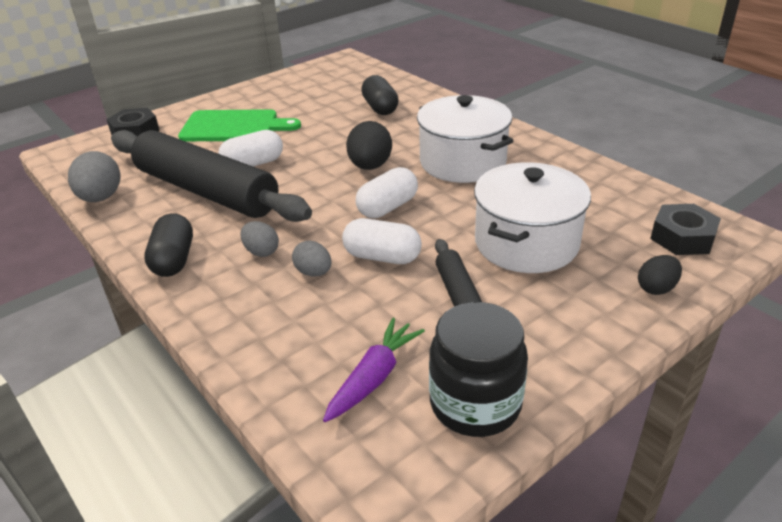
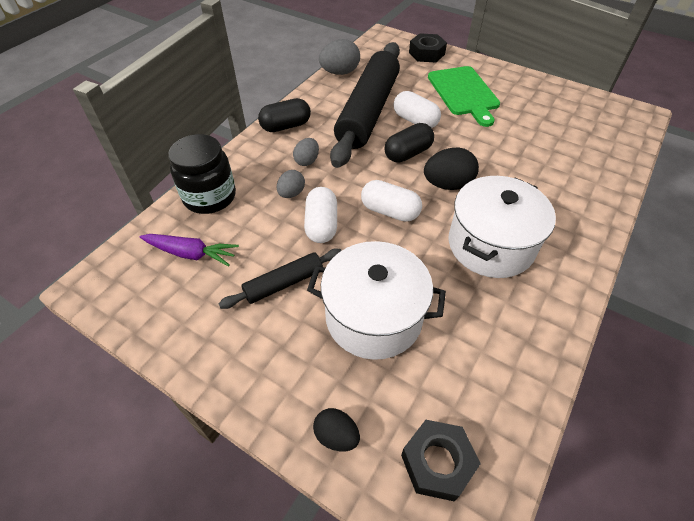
camera: 70 degrees right, 15 degrees up
(380, 108) = (557, 164): black capsule -> black capsule (408, 153)
(475, 404) = (171, 314): black jar -> black jar (209, 197)

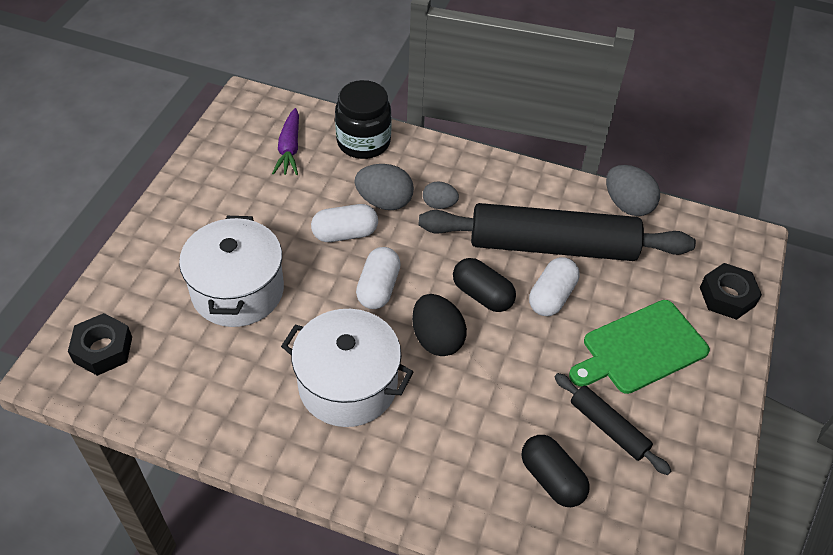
camera: 75 degrees right, 0 degrees up
(284, 283) = (266, 219): black rolling pin -> black rolling pin (608, 427)
(286, 126) = (494, 175): black capsule -> black capsule (551, 479)
(291, 193) = (384, 201): grey egg -> grey egg, size x1.64
(336, 436) = (123, 281): black egg -> none

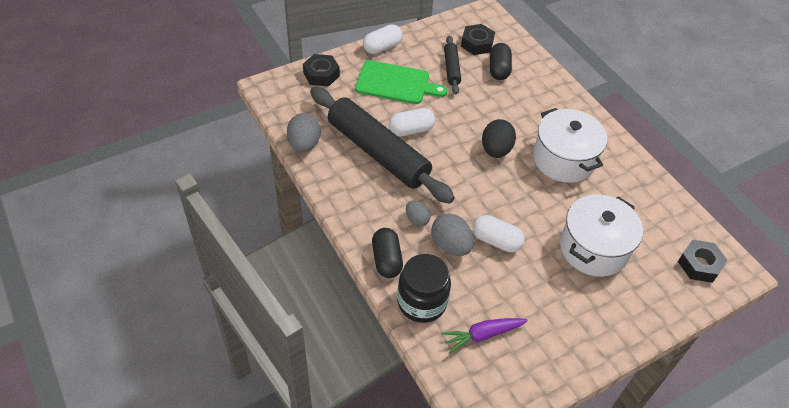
camera: 140 degrees left, 0 degrees up
(289, 149) = (482, 335): purple carrot -> purple carrot turned 150 degrees counterclockwise
(378, 288) = (504, 195): white capsule -> white capsule (382, 47)
(482, 295) = (448, 154): black capsule -> black capsule (386, 260)
(627, 508) = (477, 44): none -> black nut

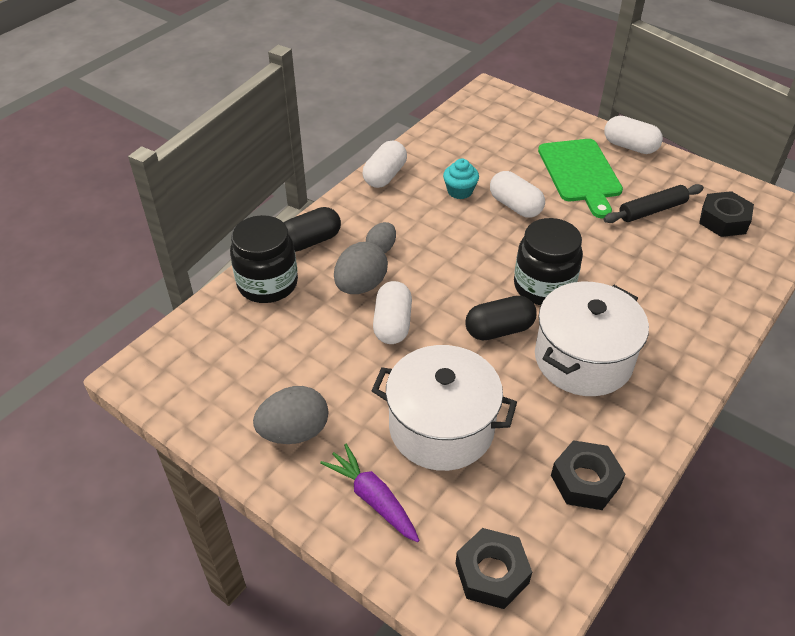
camera: 70 degrees right, 5 degrees down
(304, 144) = (429, 138): grey egg -> grey egg (294, 432)
(321, 74) = (541, 118): black nut -> black nut (585, 481)
(334, 188) = (385, 176): none -> white capsule
(378, 152) = (460, 191): black rolling pin -> turquoise cupcake
(482, 335) = (246, 346): purple carrot -> purple carrot (373, 498)
(496, 150) = (543, 286): black egg -> black jar
(499, 69) = (696, 253): black capsule -> black capsule (499, 330)

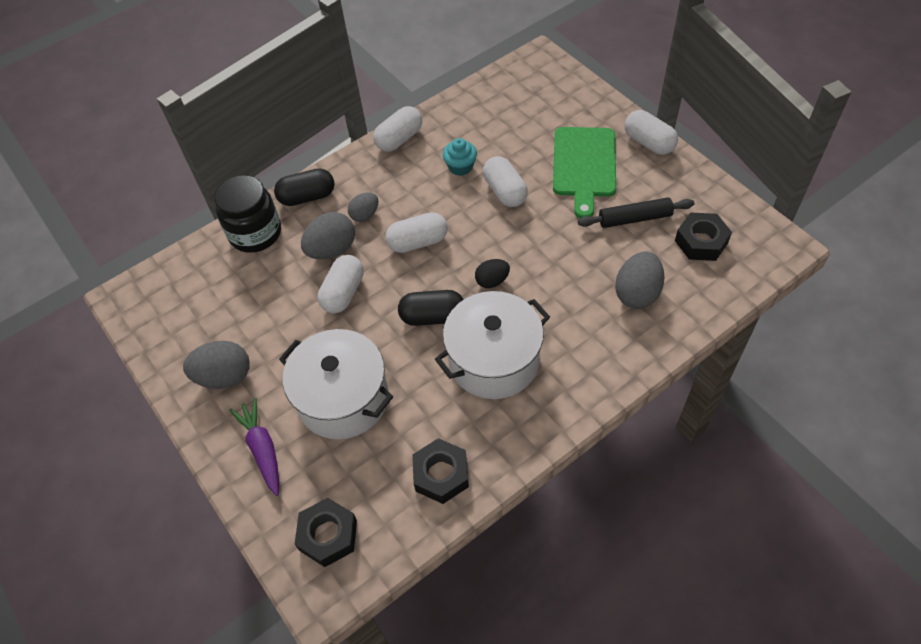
camera: 20 degrees right, 10 degrees up
(449, 264) = (418, 242): none -> white capsule
(543, 286) = (492, 281): black jar -> black egg
(690, 273) = (637, 293): none -> grey egg

